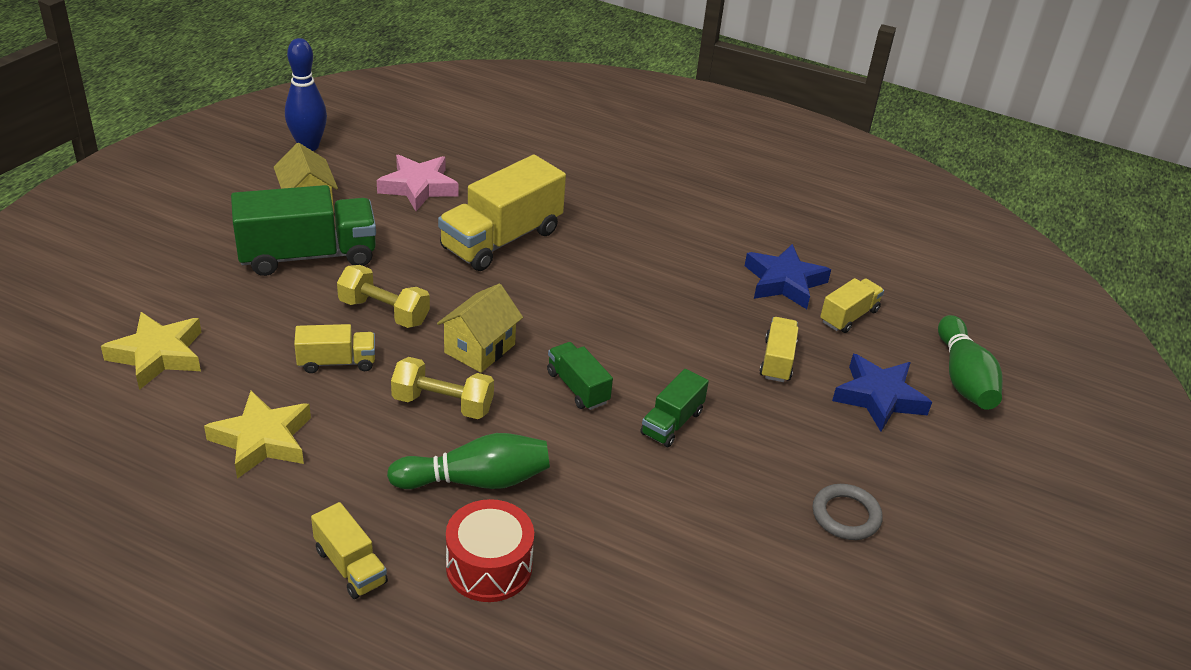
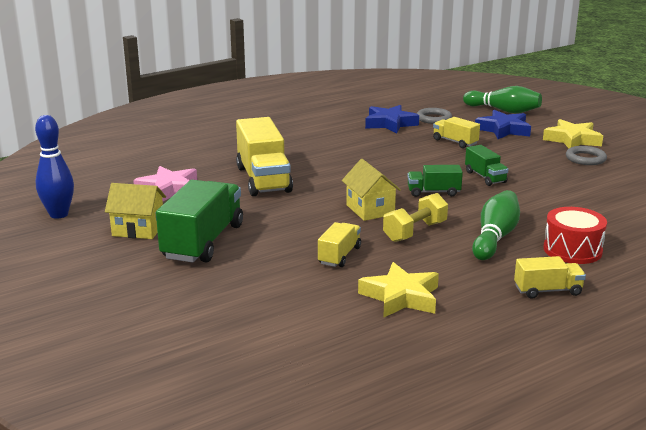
camera: 55 degrees left, 15 degrees down
(158, 355) = (263, 320): yellow star -> yellow star (572, 140)
(384, 312) = (300, 230): yellow dumbbell -> none
(849, 316) = (433, 118): yellow truck -> grey ring

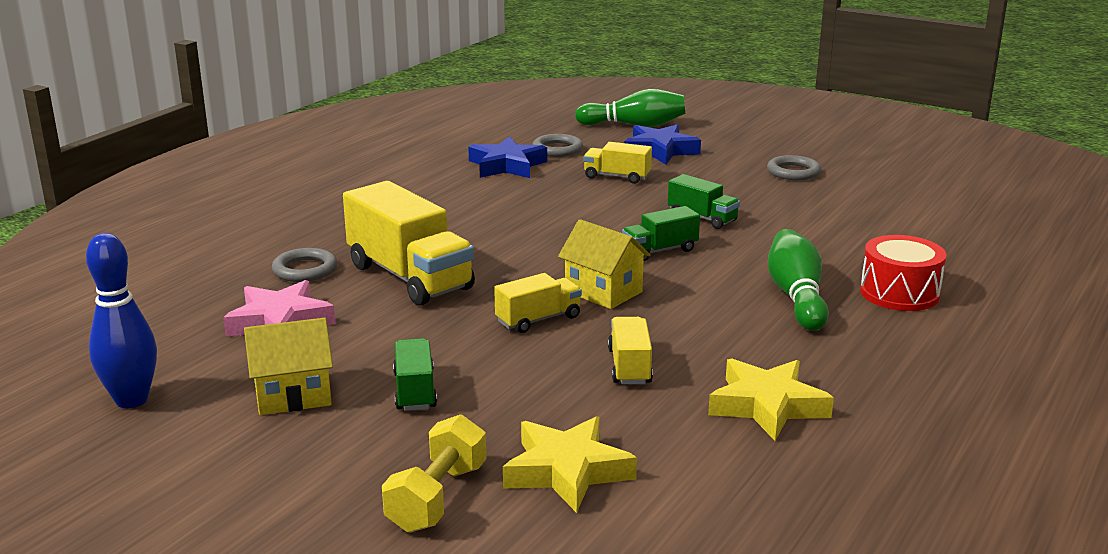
camera: 25 degrees left, 0 degrees up
(203, 242) = (415, 391): green truck -> green truck, size x0.52
(209, 164) = (305, 270): none -> grey ring
(415, 232) = (692, 310): yellow dumbbell -> yellow dumbbell (437, 498)
(547, 291) = (927, 353): yellow truck -> yellow truck (538, 319)
(572, 140) = (754, 150): yellow star -> yellow star (567, 471)

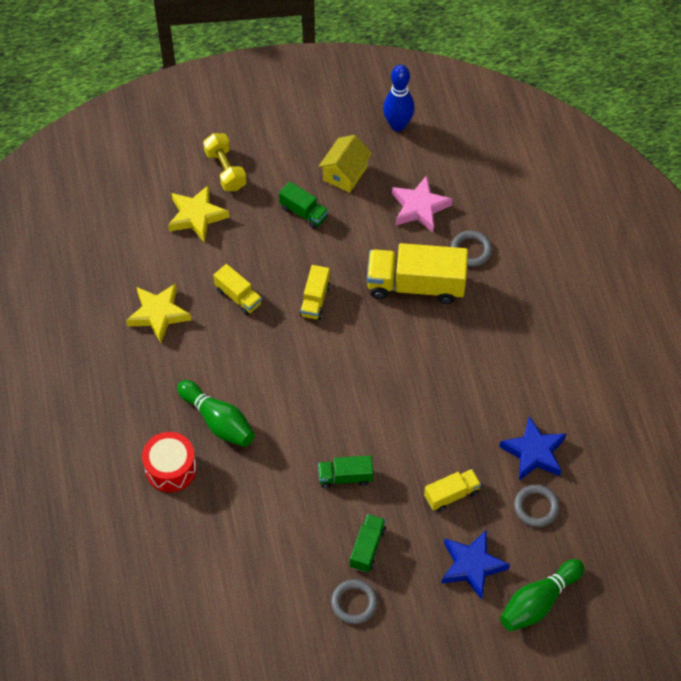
camera: 135 degrees right, 35 degrees up
(603, 292) = (312, 348): yellow house -> none
(660, 251) = (328, 415): green truck -> green truck (367, 548)

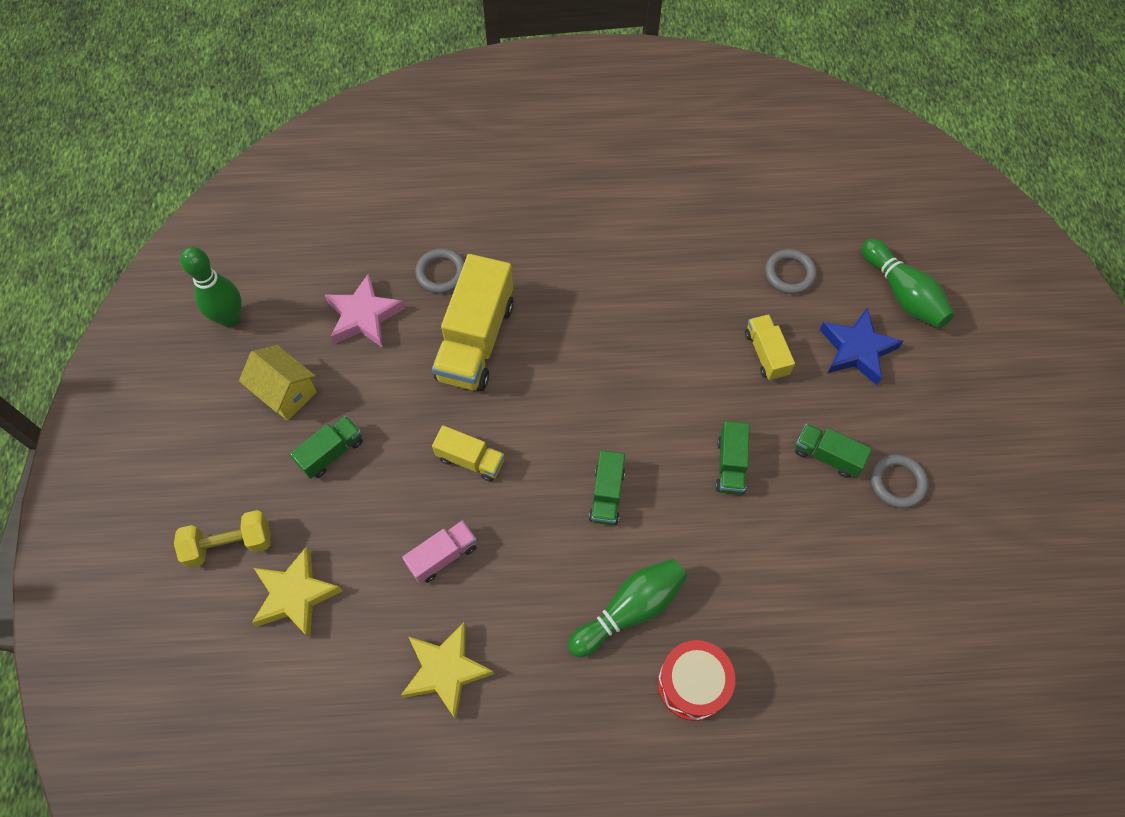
camera: 80 degrees left, 5 degrees up
(238, 297) = (443, 556): yellow truck -> pink truck
(304, 394) = (606, 495): none -> green truck
(397, 125) = (230, 318): blue bowling pin -> green bowling pin
(534, 452) = (722, 262): blue star -> none

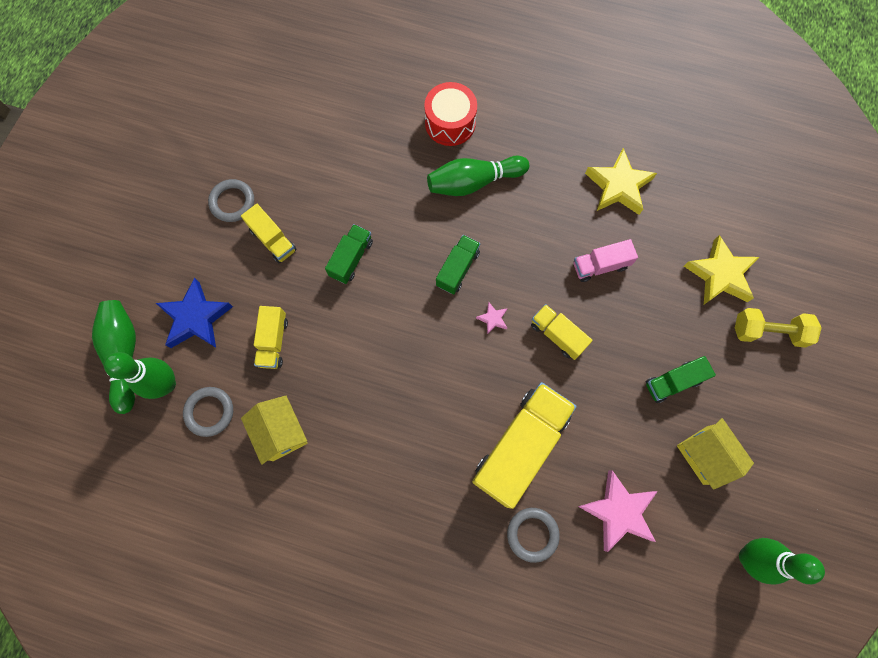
camera: 160 degrees left, 10 degrees up
(547, 453) = (493, 319): none -> pink star
(712, 279) = (281, 432): none -> yellow house
(827, 456) = (273, 240): green truck -> yellow truck
(845, 283) = (166, 384): none -> green bowling pin

